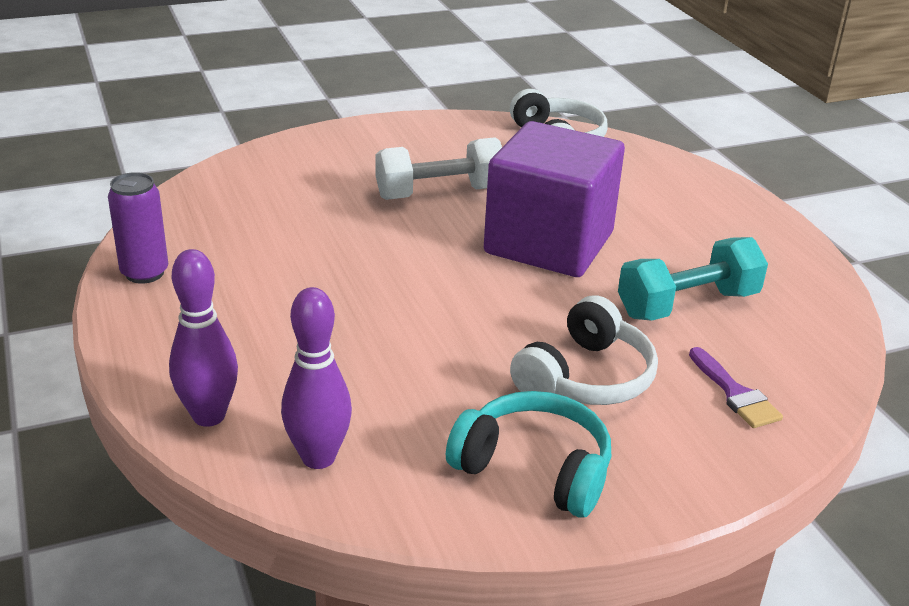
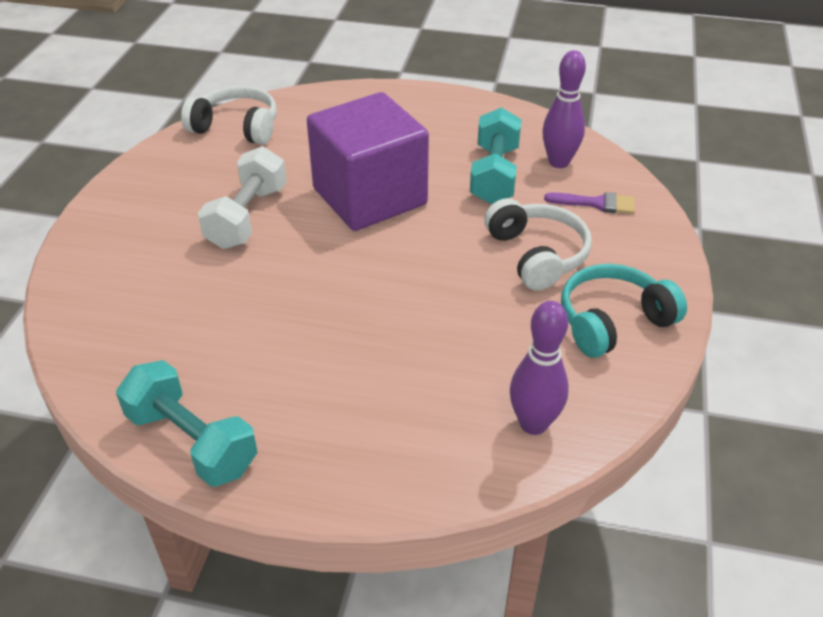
camera: 55 degrees left, 10 degrees up
(144, 273) = (192, 441): purple can -> turquoise dumbbell
(209, 416) = (440, 470): purple bowling pin -> purple bowling pin (559, 162)

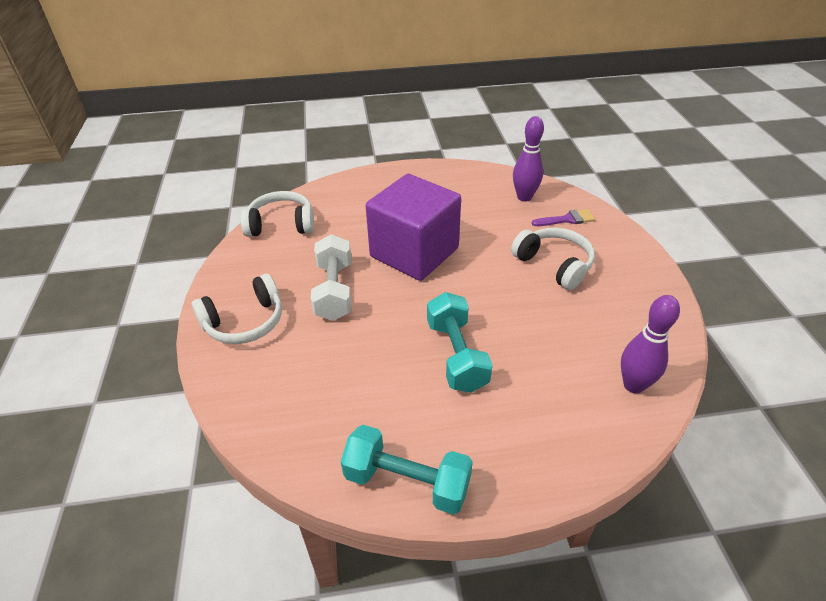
camera: 20 degrees left, 0 degrees up
(130, 225) = (245, 322): none -> white headphones
(494, 175) = (489, 216): turquoise dumbbell -> turquoise dumbbell (456, 355)
(612, 321) = (632, 297): turquoise headphones -> none

